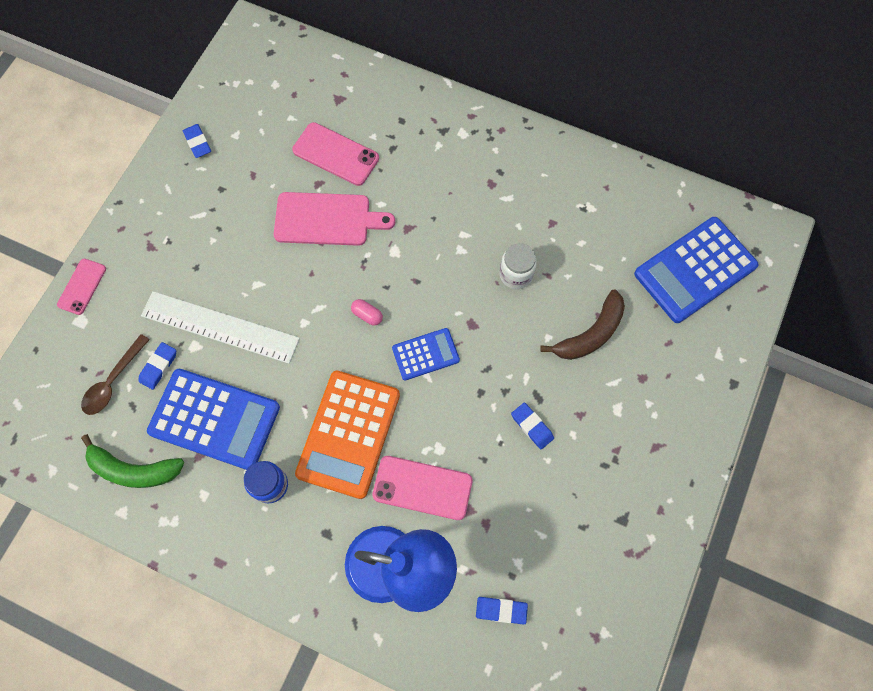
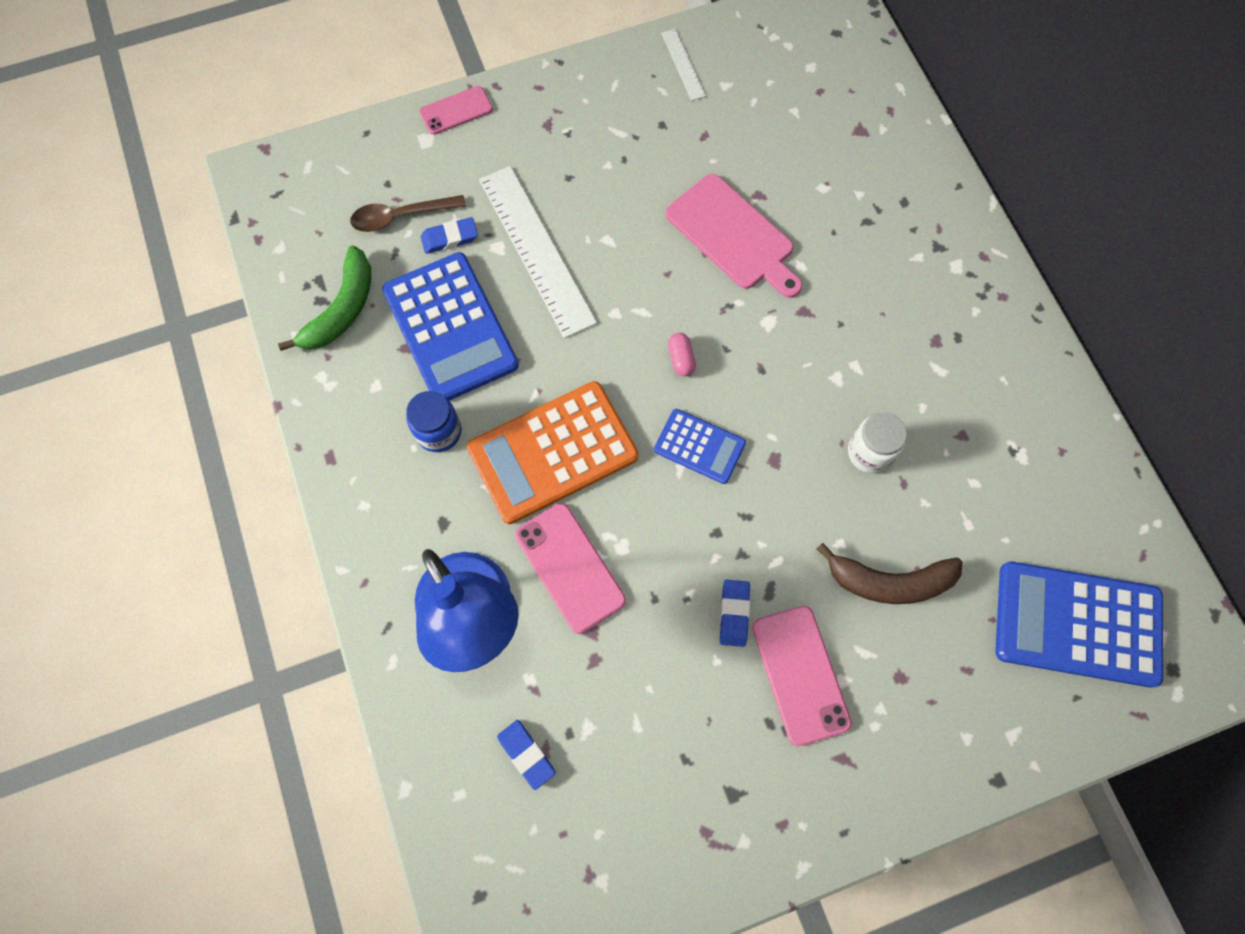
camera: 45 degrees right, 0 degrees up
(134, 469) = (342, 309): green banana -> green banana turned 120 degrees counterclockwise
(198, 142) = (683, 64): blue eraser -> white ruler
(336, 154) = (804, 181): pink phone -> pink phone (800, 674)

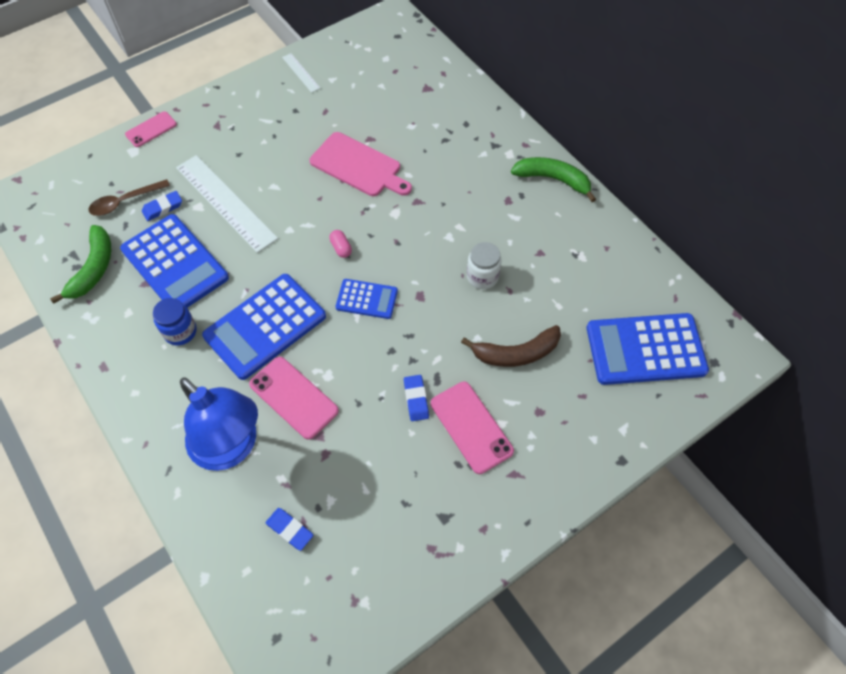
camera: 15 degrees left, 10 degrees down
(553, 452) = (265, 326): orange calculator -> blue calculator
(1011, 323) = (553, 179): none -> green banana

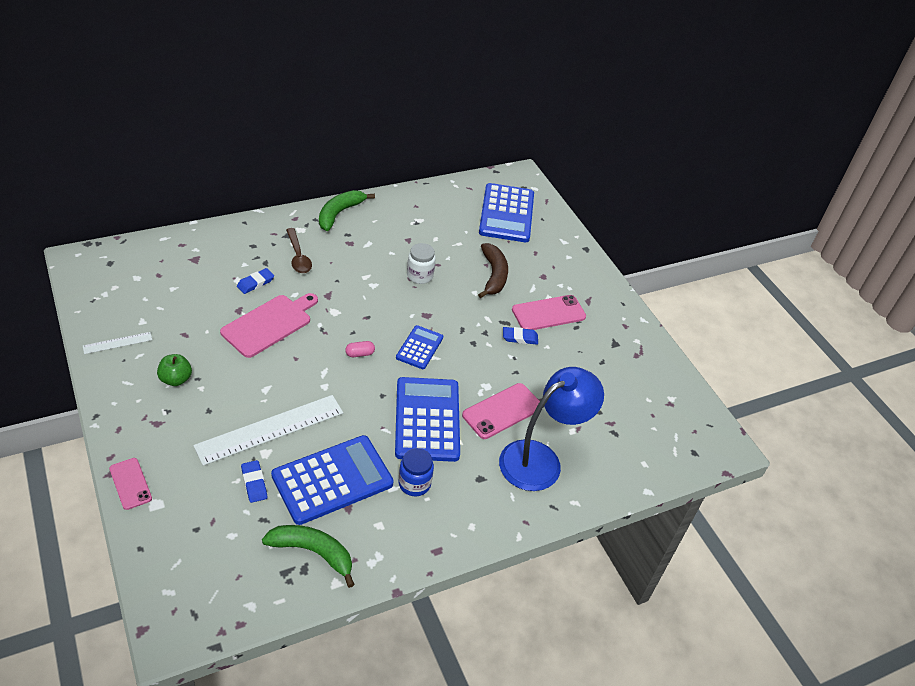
camera: 85 degrees left, 15 degrees down
(124, 202) = (230, 517): brown spoon -> brown spoon (298, 257)
(265, 326) = (427, 419): blue calculator -> blue calculator turned 150 degrees counterclockwise
(269, 122) = (176, 379): none -> green apple
(290, 529) = (615, 432): blue eraser -> blue eraser (255, 283)

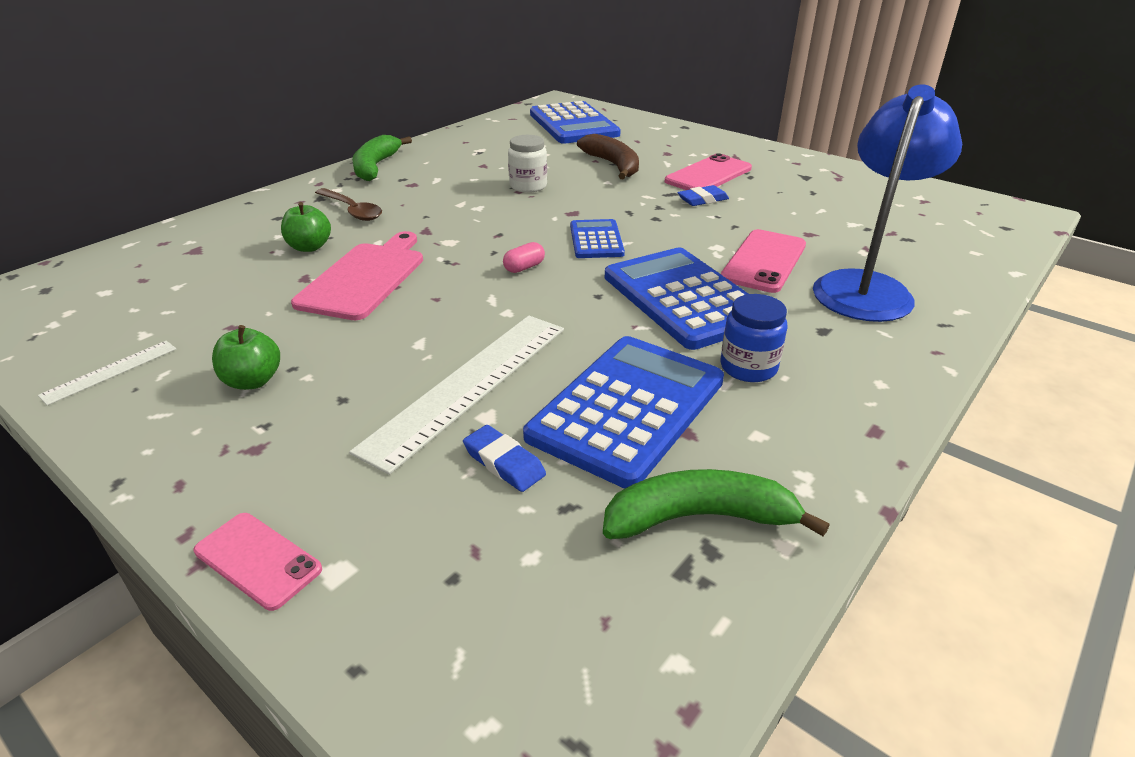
camera: 20 degrees left, 10 degrees down
(255, 283) = (309, 247): blue eraser -> green apple

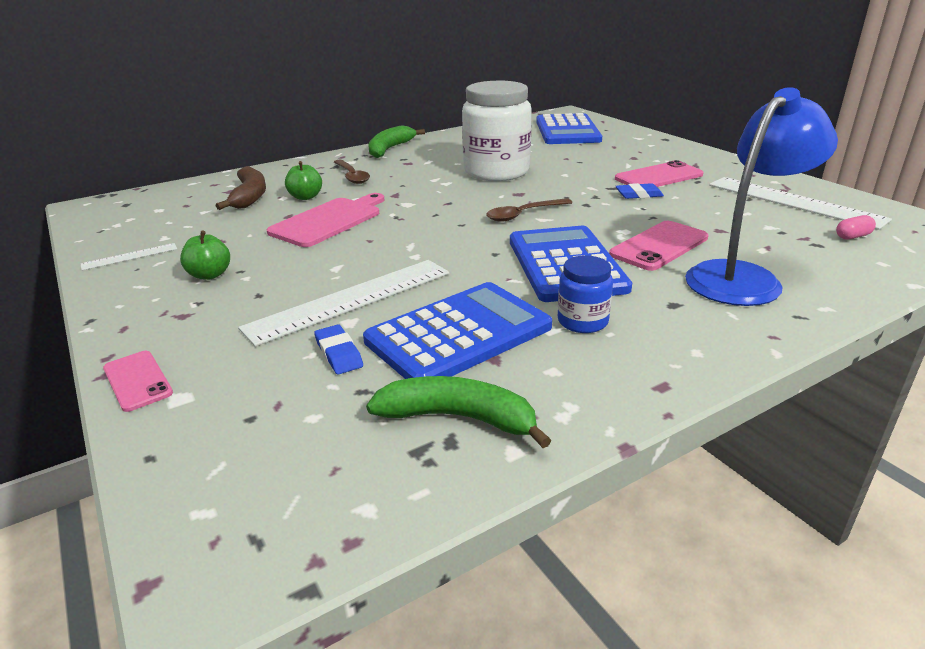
camera: 20 degrees right, 5 degrees down
(524, 267) = (451, 227): pink capsule -> pink capsule (852, 236)
(528, 186) = (496, 172): white jar -> white jar, size x2.09
(596, 240) = (523, 215): blue calculator -> brown spoon
(613, 165) = (578, 163): brown banana -> brown banana (249, 196)
(856, 191) = (793, 202): none -> white ruler

